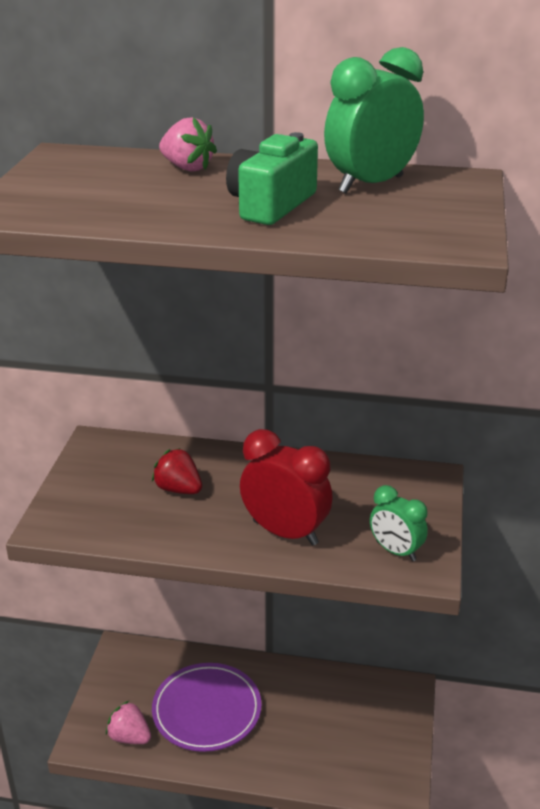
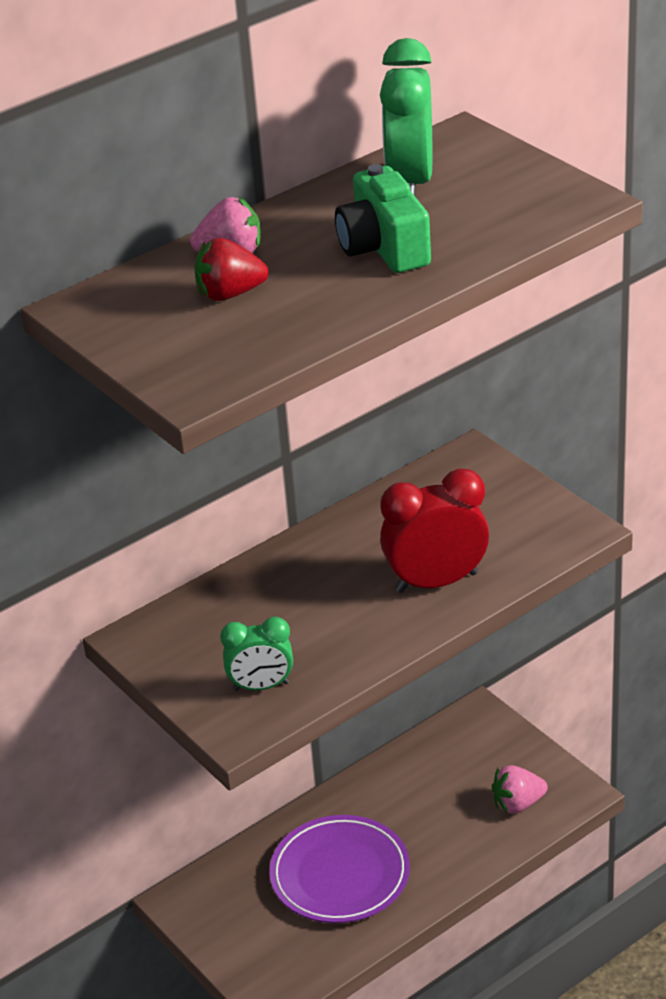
camera: 45 degrees left, 5 degrees up
(129, 737) = (306, 953): pink strawberry -> pink strawberry (517, 804)
(178, 489) = (289, 617): red strawberry -> red strawberry (230, 294)
(395, 551) = (538, 532): green clock -> green clock (261, 686)

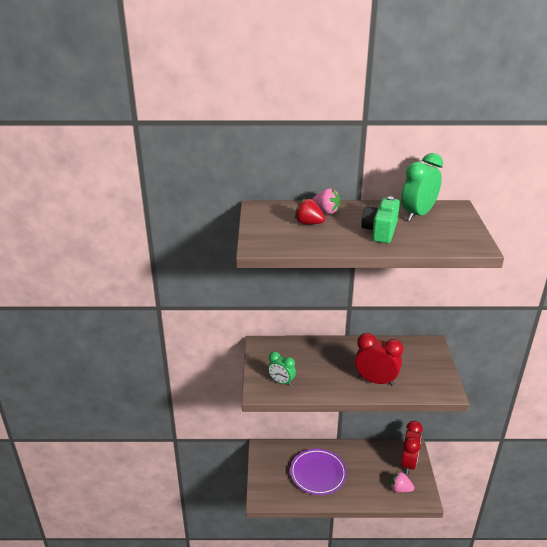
camera: 35 degrees right, 5 degrees down
(492, 748) = (408, 463): none -> red clock

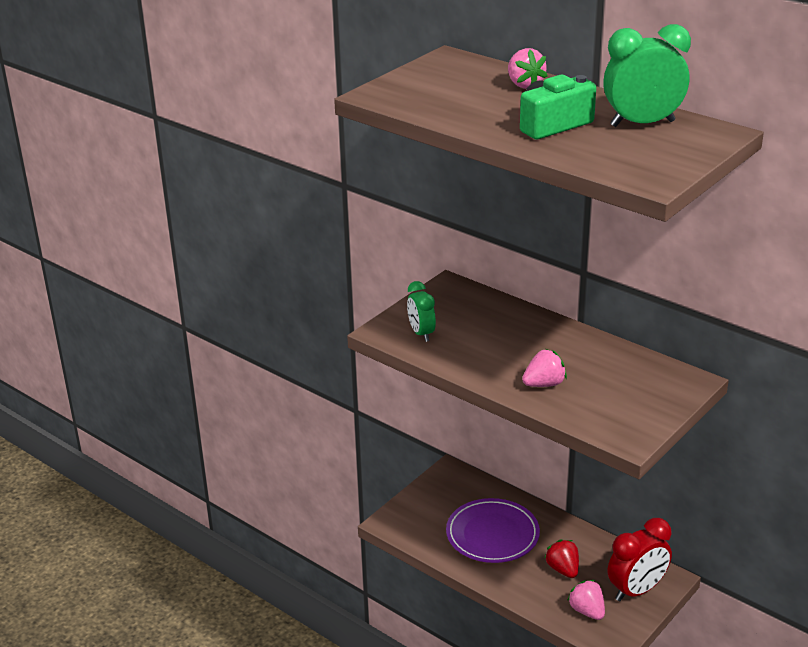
camera: 40 degrees right, 0 degrees up
(308, 223) = (477, 90): red strawberry -> red strawberry (563, 569)
(375, 381) = (544, 384): red clock -> pink strawberry

